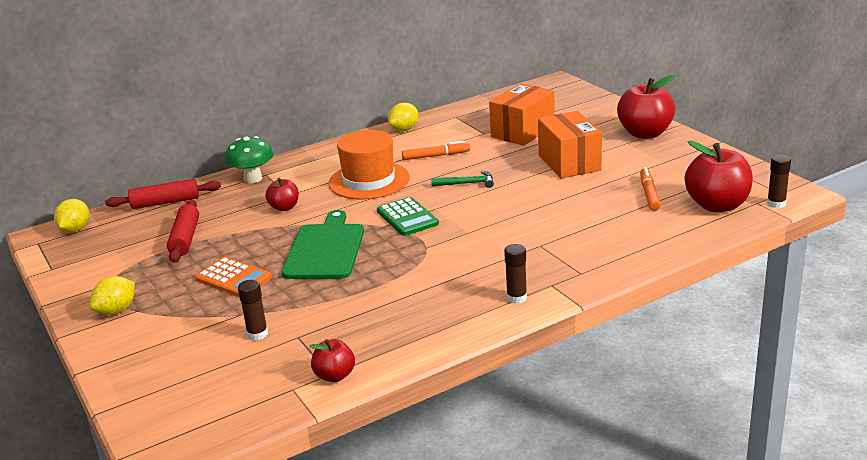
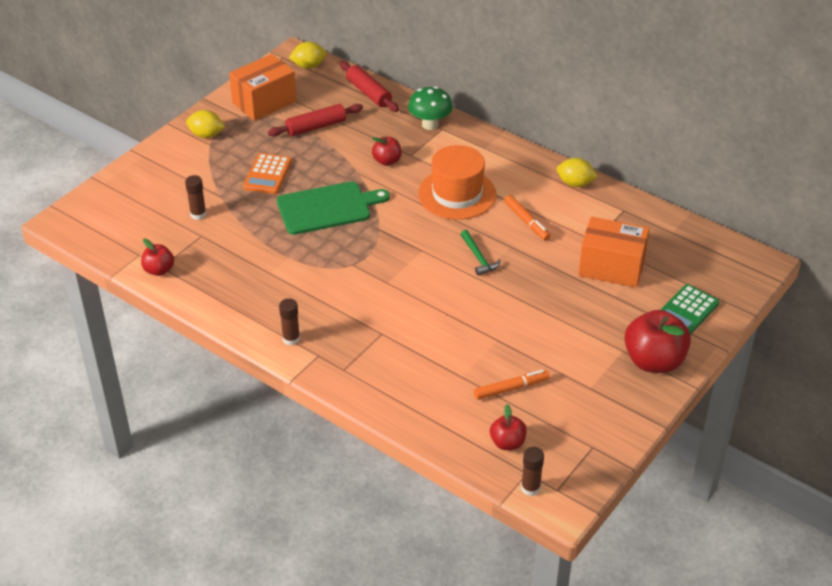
camera: 65 degrees right, 15 degrees up
(407, 217) = (398, 238): green calculator -> green calculator (687, 311)
(569, 163) = (554, 317): orange box -> orange box (264, 102)
(717, 205) = (507, 443): red apple -> red apple, size x0.54

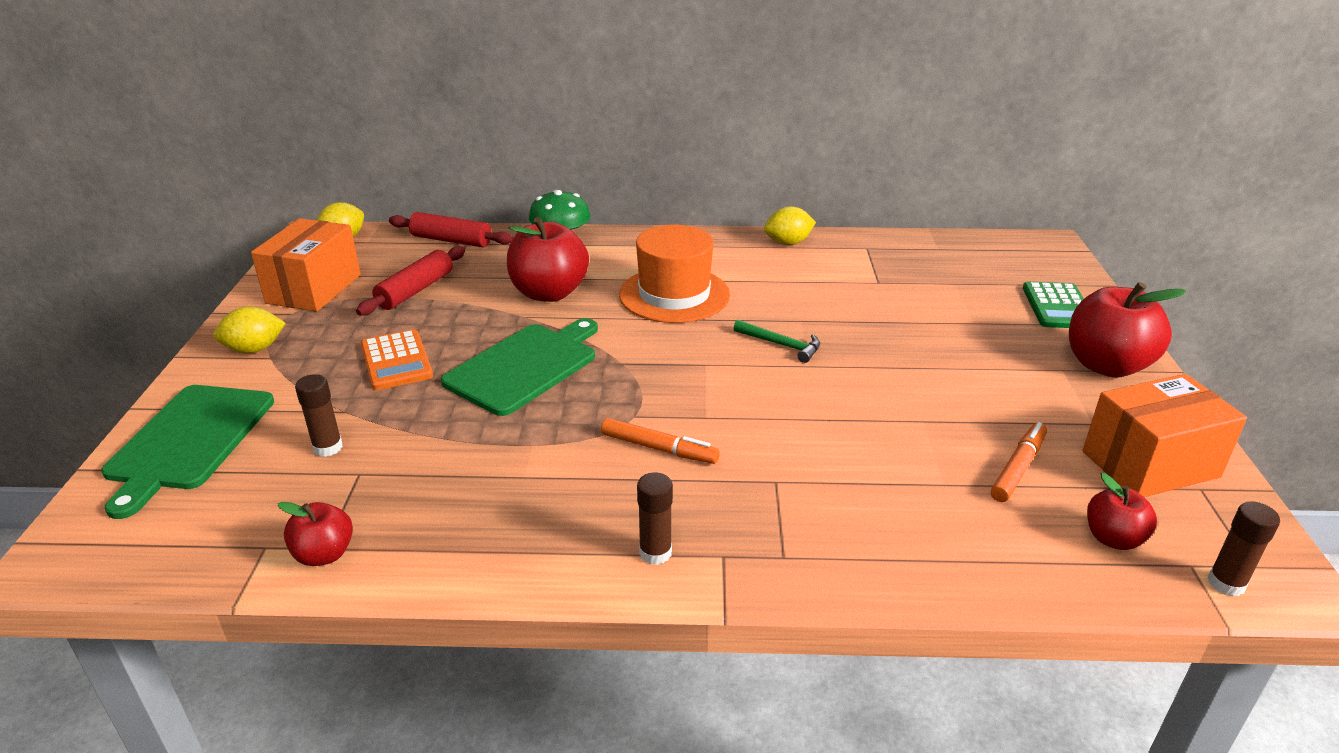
camera: 35 degrees left, 10 degrees down
(143, 181) = (189, 440): none -> green cutting board
(387, 161) = (549, 293): red apple -> red apple, size x1.86
(526, 221) = (786, 291): orange marker -> orange marker (659, 448)
(611, 267) = (930, 298): orange box -> orange box (1150, 464)

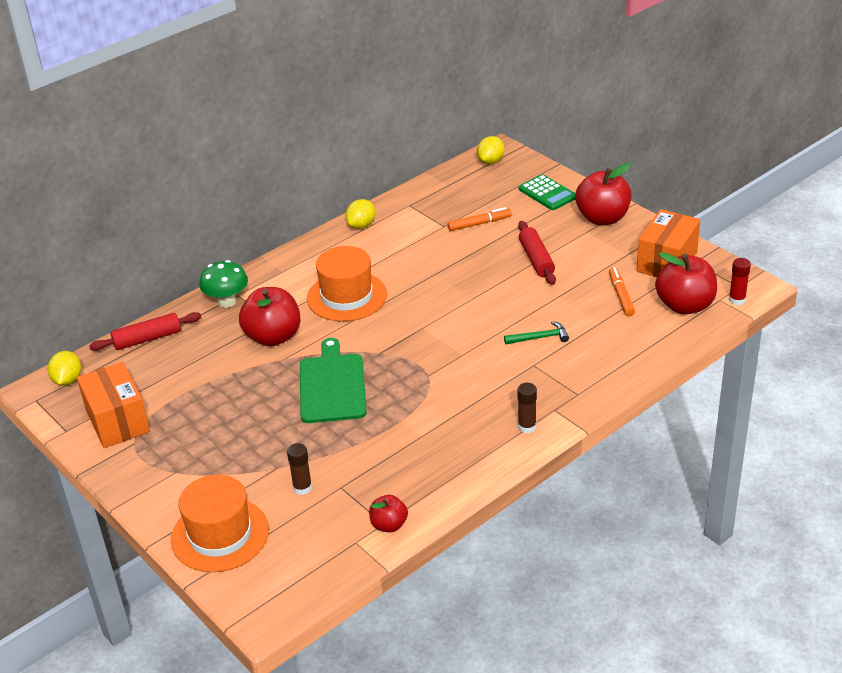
camera: 40 degrees left, 5 degrees up
(189, 440) = (220, 535): green cutting board -> orange hat
(254, 349) = (156, 474): yellow lemon -> yellow lemon (491, 161)
(396, 361) = (255, 427): orange calculator -> none
(415, 290) = (187, 383): red rolling pin -> red rolling pin (536, 259)
(659, 448) = (463, 383): orange marker -> orange marker (479, 224)
(781, 345) = (445, 294): green hammer -> green hammer (540, 338)
(1113, 538) = (685, 305): red apple -> red apple, size x1.86
(1226, 583) = (737, 300): brown glue stick -> red glue stick

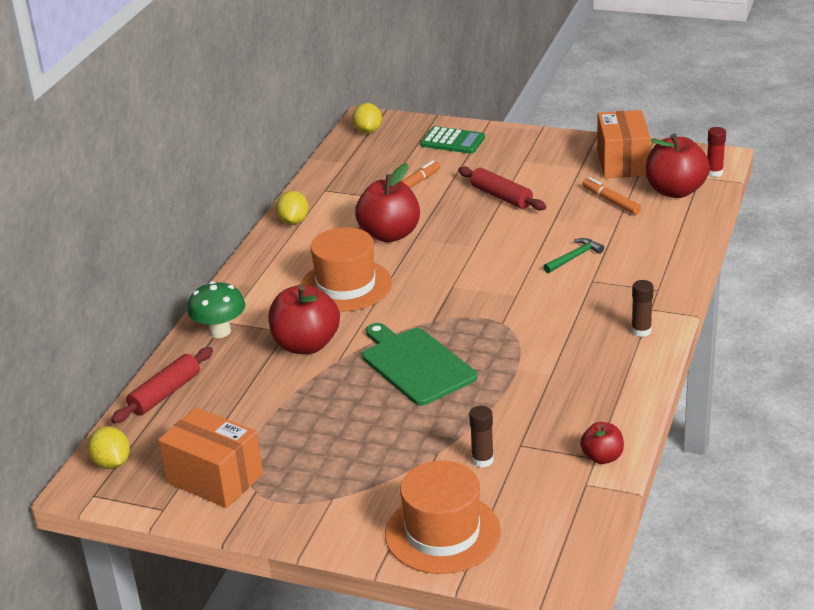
camera: 30 degrees left, 5 degrees down
(602, 218) = (526, 146): red apple -> red apple (389, 234)

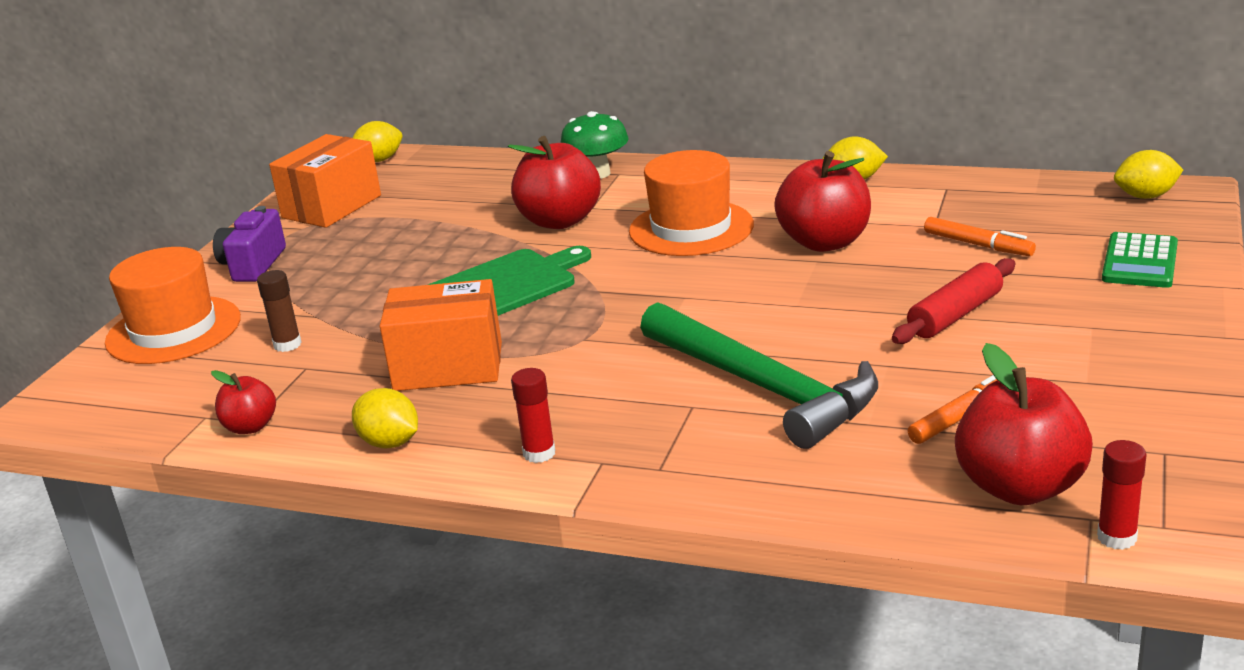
camera: 90 degrees right, 5 degrees down
(165, 394) = (485, 165): red rolling pin -> none
(327, 508) = (253, 265): none -> purple camera
(574, 257) = (763, 387): green hammer -> green hammer, size x2.44
(622, 162) = (1122, 425): orange box -> orange box (448, 367)
(626, 390) = (390, 443): none -> yellow lemon
(641, 331) = (539, 453): brown glue stick -> red glue stick

